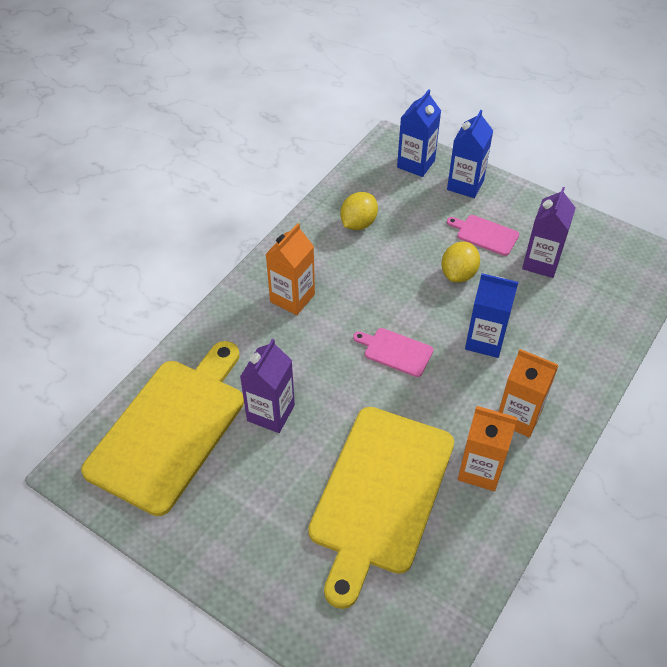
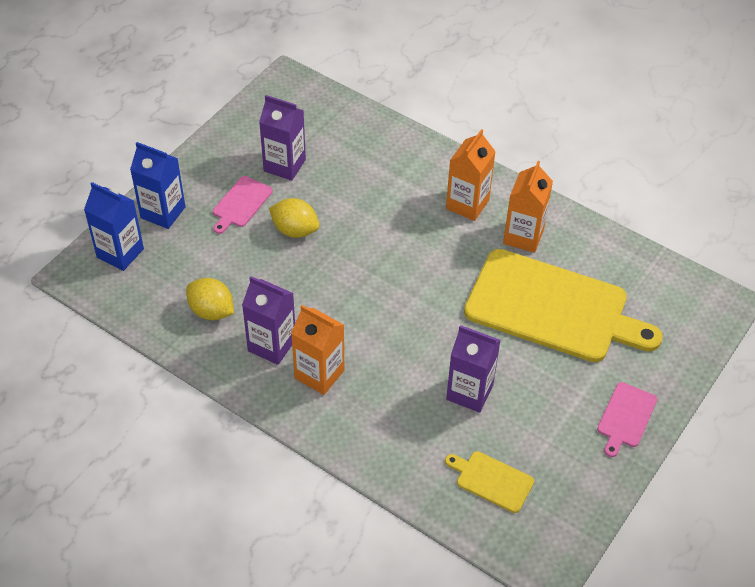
camera: 90 degrees left, 0 degrees up
(170, 428) = (491, 480): yellow cutting board -> yellow cutting board, size x0.42
(323, 264) = (272, 345): none -> purple carton
(395, 351) = (394, 288): pink cutting board -> pink cutting board (626, 417)
(485, 341) = (382, 218): blue carton -> none

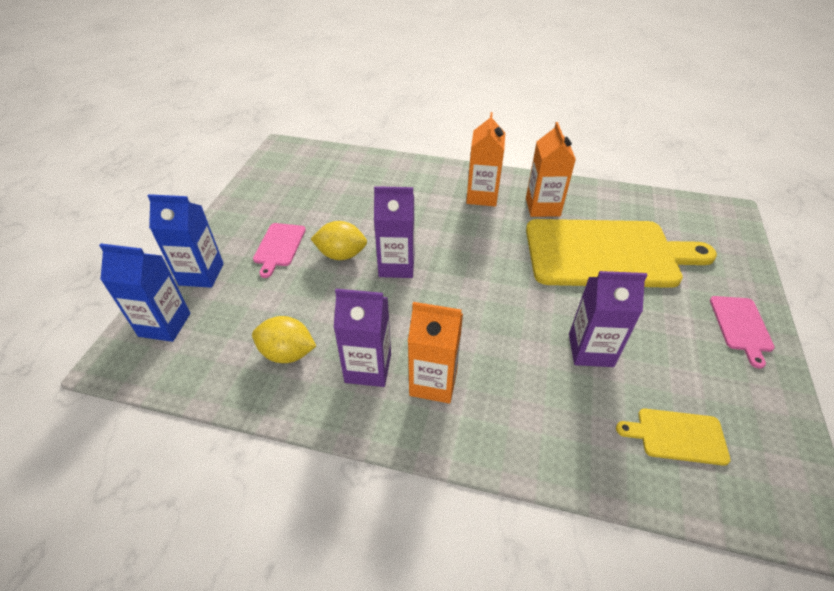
camera: 20 degrees left, 5 degrees down
(284, 165) = (307, 207): purple carton -> purple carton (396, 266)

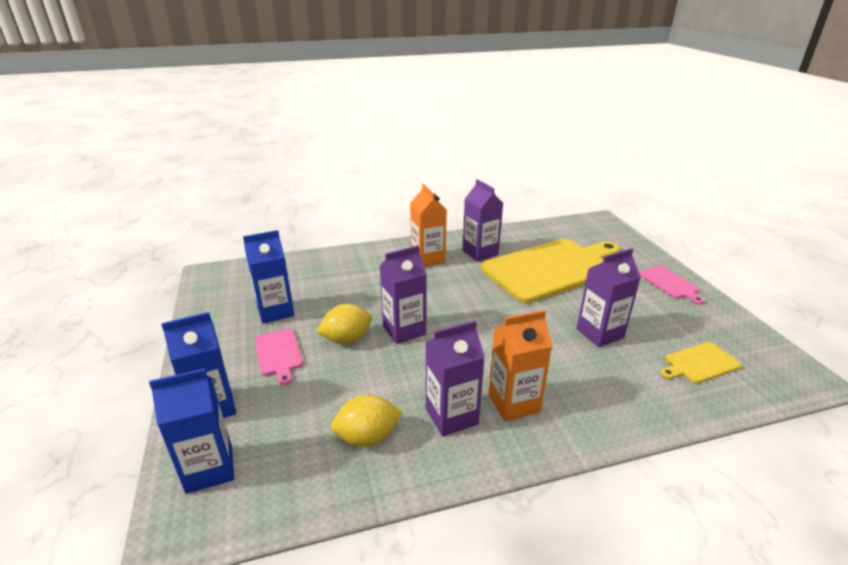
camera: 30 degrees left, 15 degrees down
(306, 204) = (275, 311): none -> blue carton
(542, 207) = (480, 253): orange carton -> purple carton

